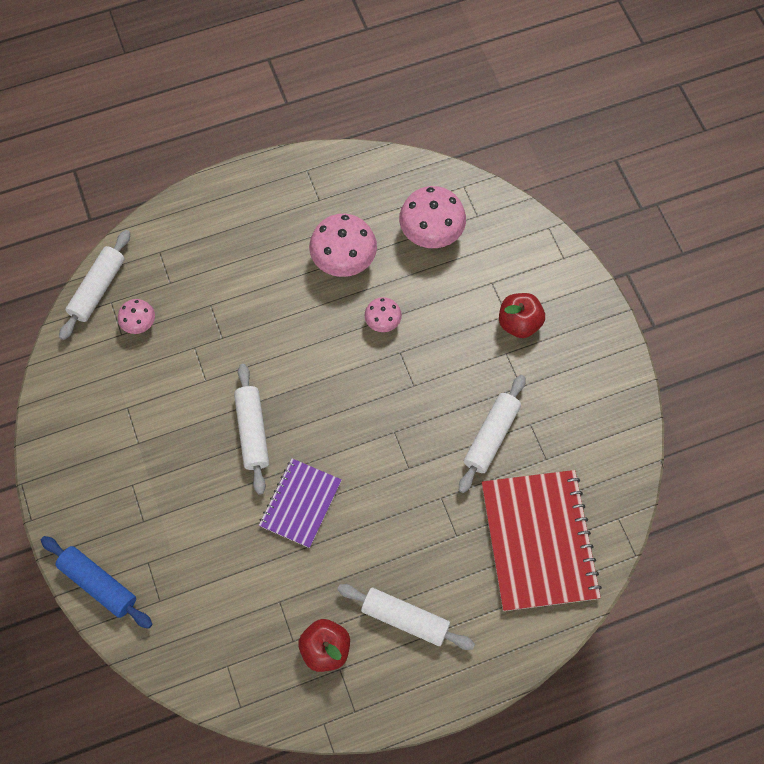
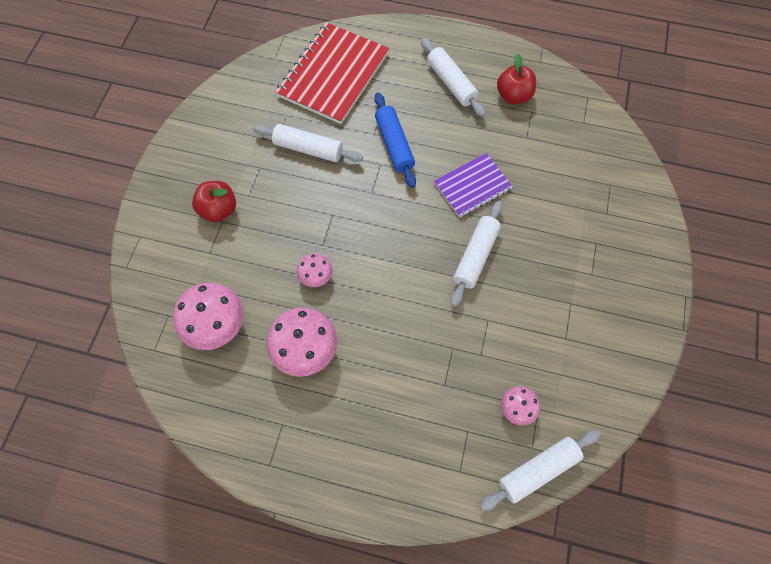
camera: 145 degrees left, 0 degrees up
(98, 584) = (651, 220): blue rolling pin -> blue rolling pin (394, 144)
(491, 436) = (308, 149): white rolling pin -> white rolling pin turned 45 degrees clockwise

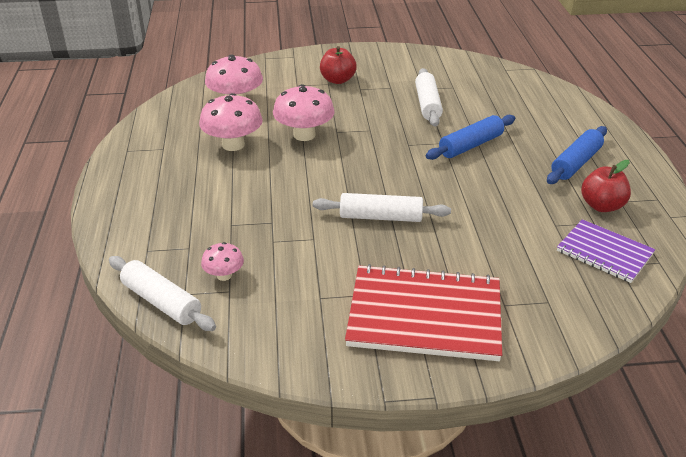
camera: 70 degrees right, 30 degrees down
(316, 276) = (304, 135): pink mushroom -> pink mushroom, size x1.84
(333, 75) = (517, 99): red notebook -> red notebook (424, 315)
(451, 83) = (575, 163): white rolling pin -> blue rolling pin
(472, 186) = (461, 200): purple notebook -> purple notebook (604, 252)

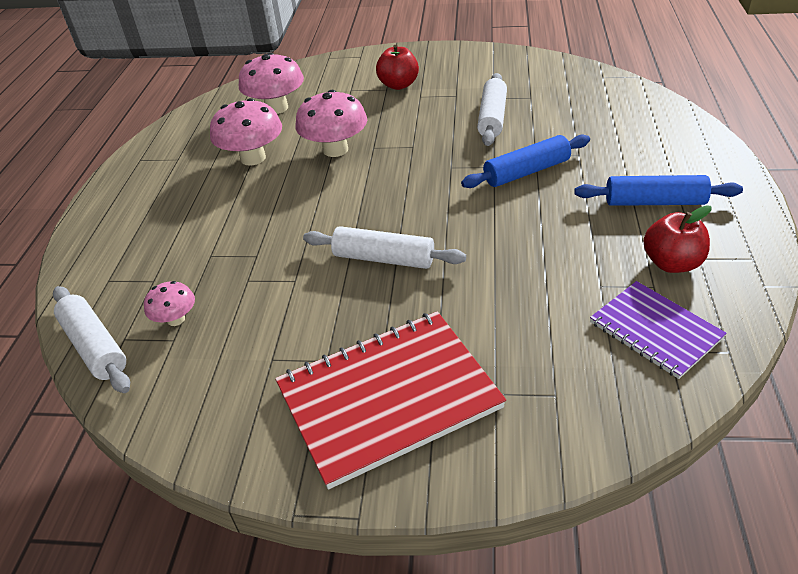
camera: 15 degrees right, 5 degrees up
(424, 315) = (388, 397): red notebook -> red notebook turned 45 degrees counterclockwise
(575, 163) = (654, 202): blue rolling pin -> blue rolling pin turned 45 degrees clockwise

